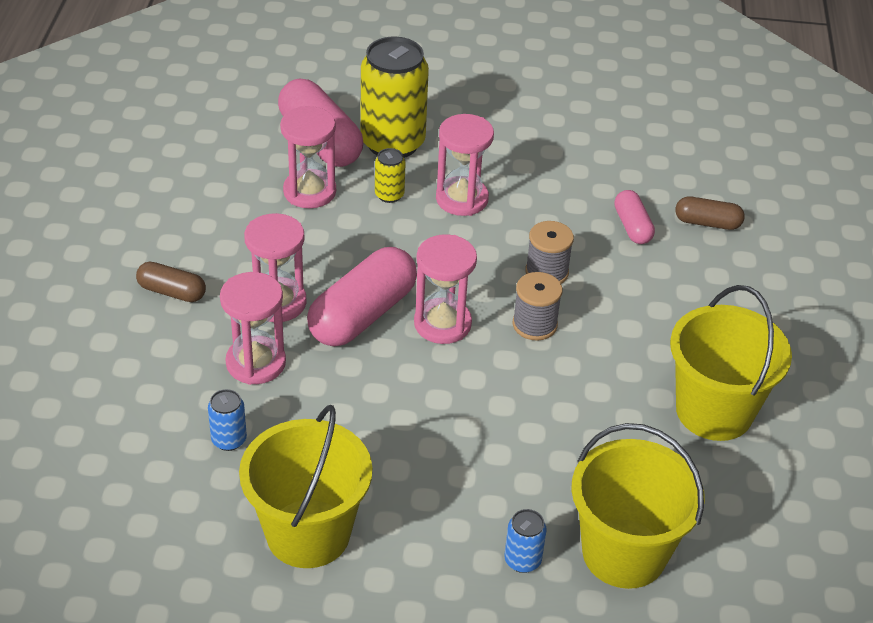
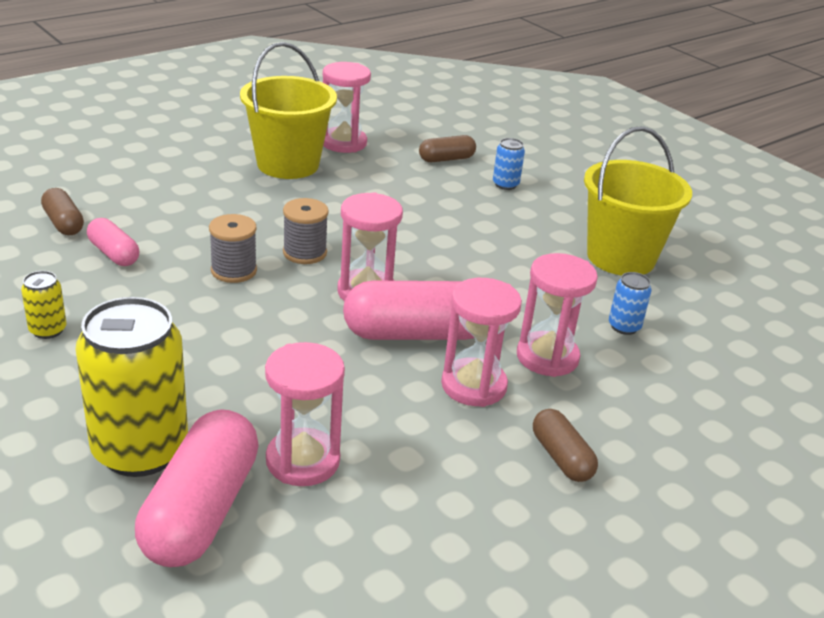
camera: 135 degrees left, 10 degrees down
(389, 195) = (238, 403): yellow can -> yellow can (48, 330)
(462, 199) = (186, 356): pink hourglass -> pink hourglass (343, 143)
(624, 553) = (446, 159): yellow bucket -> brown capsule
(632, 226) = (114, 254): pink capsule -> pink capsule turned 75 degrees counterclockwise

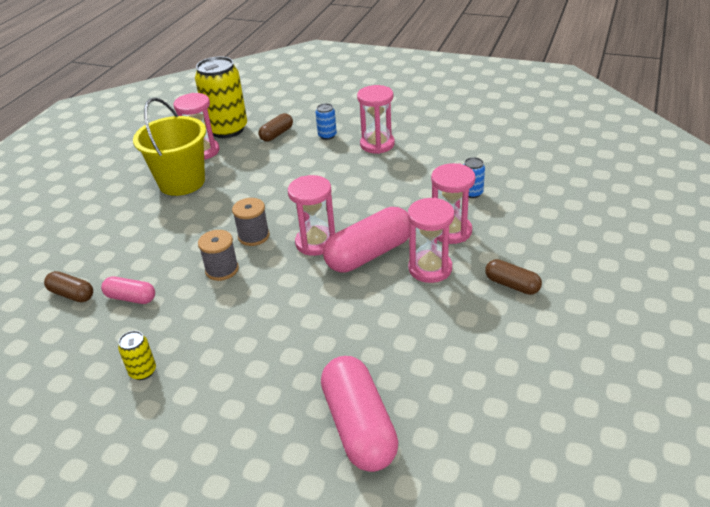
camera: 25 degrees left, 5 degrees up
(140, 450) = (286, 412): yellow can -> yellow can (227, 129)
(303, 461) = (384, 364): pink hourglass -> pink hourglass (377, 144)
(620, 257) = (432, 152): yellow bucket -> none

